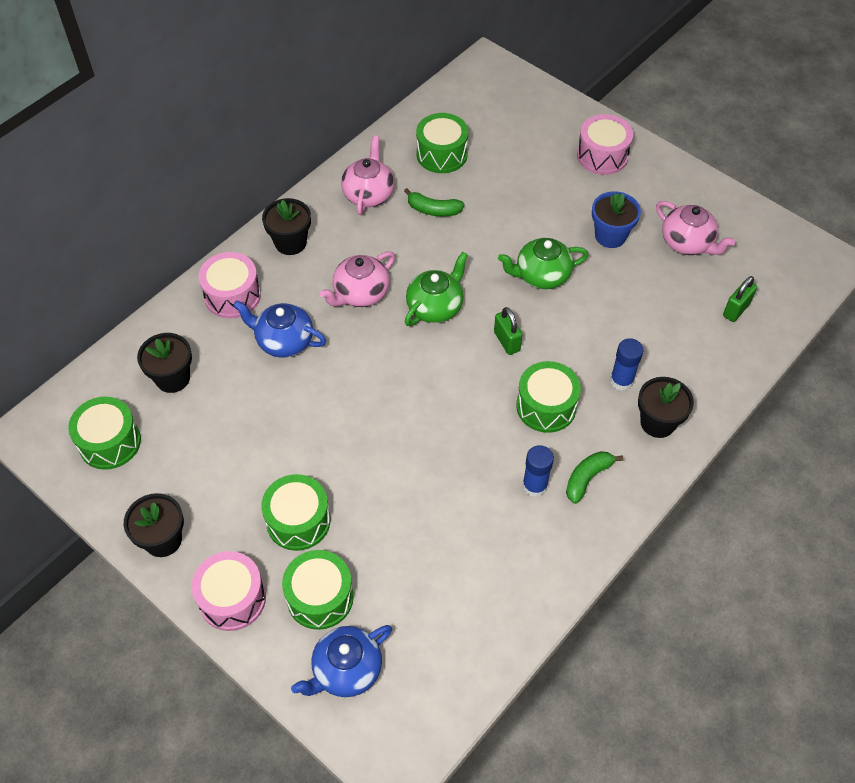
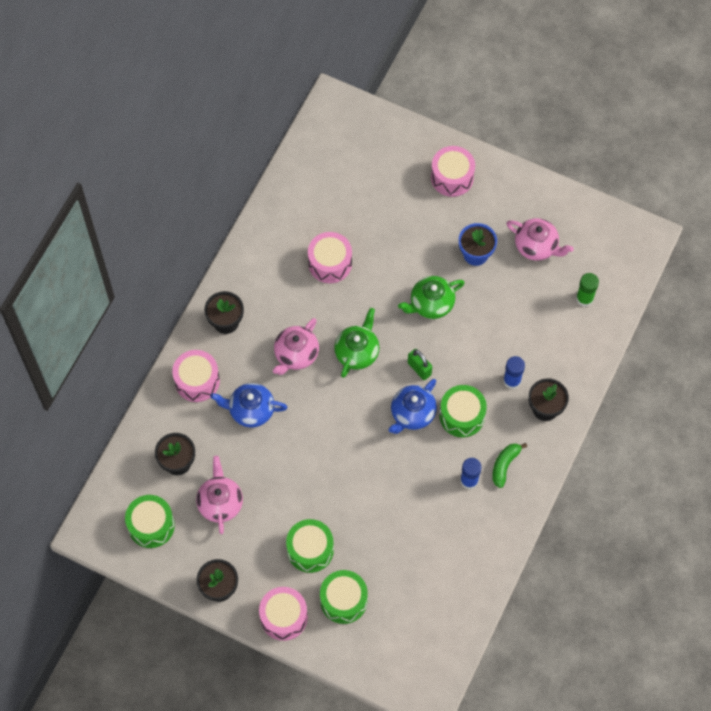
camera: 15 degrees left, 10 degrees up
(346, 670) = (377, 645): blue teapot -> blue teapot (412, 414)
(369, 194) = (273, 260): pink teapot -> pink teapot (220, 502)
(433, 210) = (330, 263): green banana -> pink drum
(442, 154) = (321, 207): green drum -> none
(736, 310) = (584, 298): green padlock -> green glue stick

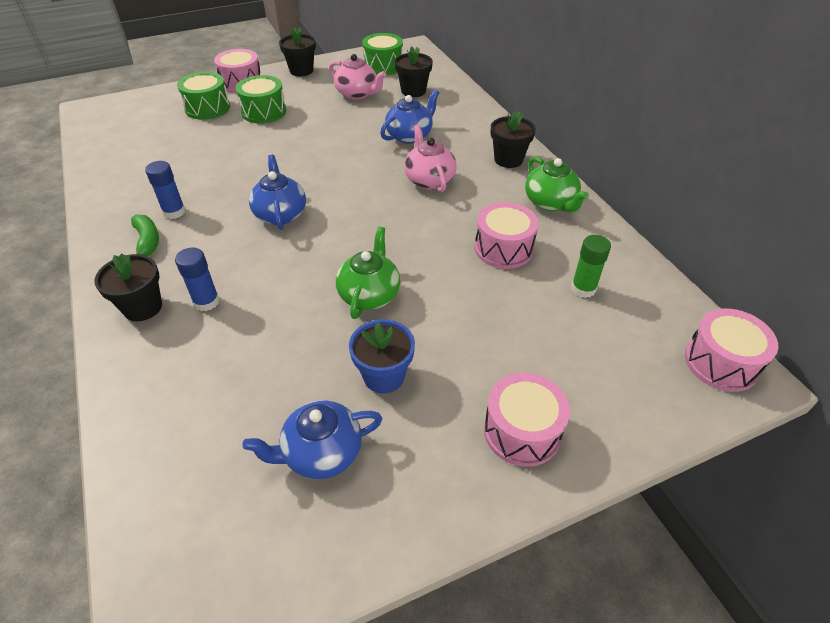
camera: 130 degrees right, 20 degrees down
(197, 381) = (469, 124): pink drum -> pink drum (721, 363)
(357, 352) = (384, 215): green teapot -> green teapot (550, 203)
(419, 369) = (314, 243): green padlock -> none
(462, 416) = (231, 243): green drum -> none
(537, 246) = (321, 453): pink teapot -> blue teapot
(584, 298) = (191, 449): green glue stick -> green glue stick (583, 288)

